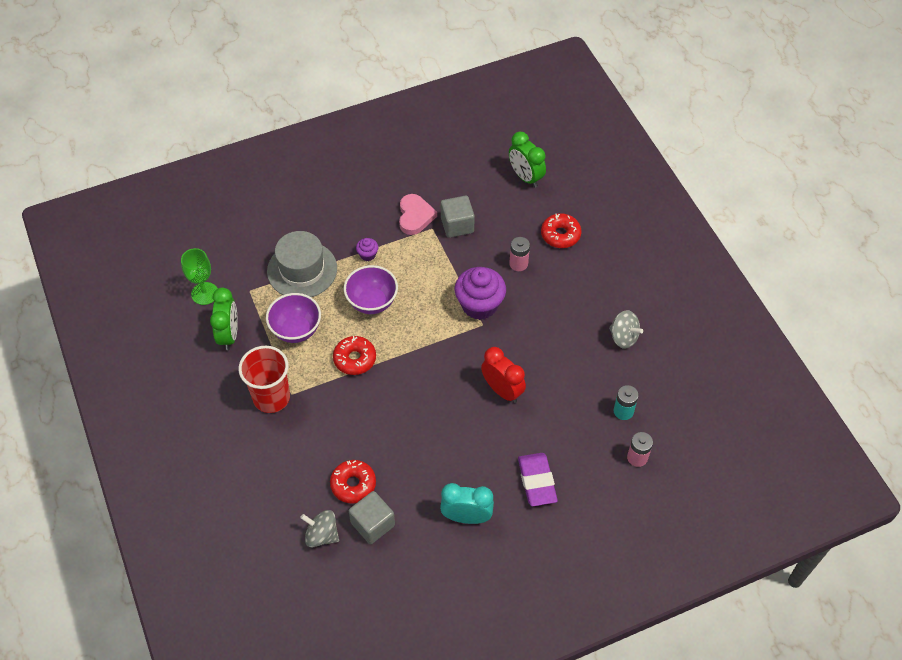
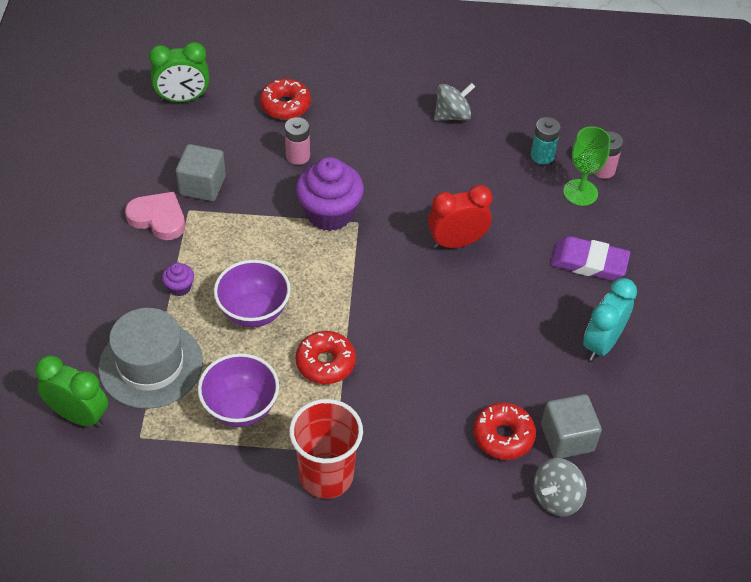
camera: 65 degrees left, 5 degrees down
(204, 293) = (106, 492): green goblet -> green goblet (580, 192)
(229, 335) = (195, 488): green clock -> green clock (79, 416)

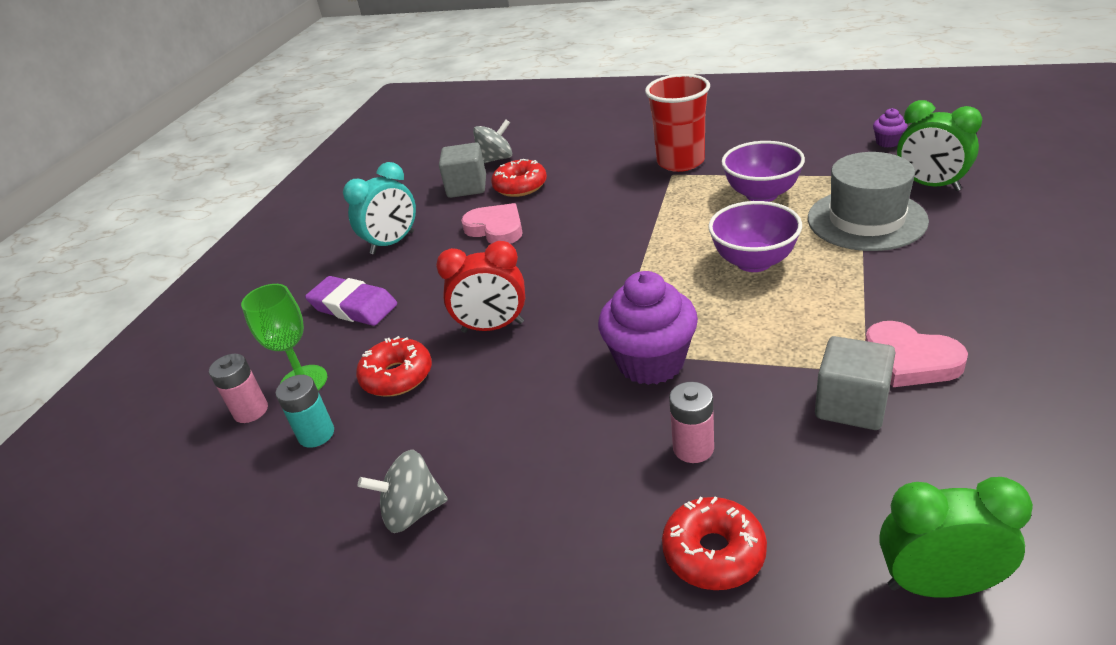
camera: 160 degrees left, 15 degrees down
(179, 287) = (852, 283): purple cupcake -> purple cupcake (888, 142)
(325, 363) = (673, 225): red donut -> red donut (397, 376)
(502, 362) = (496, 228): none -> pink heart

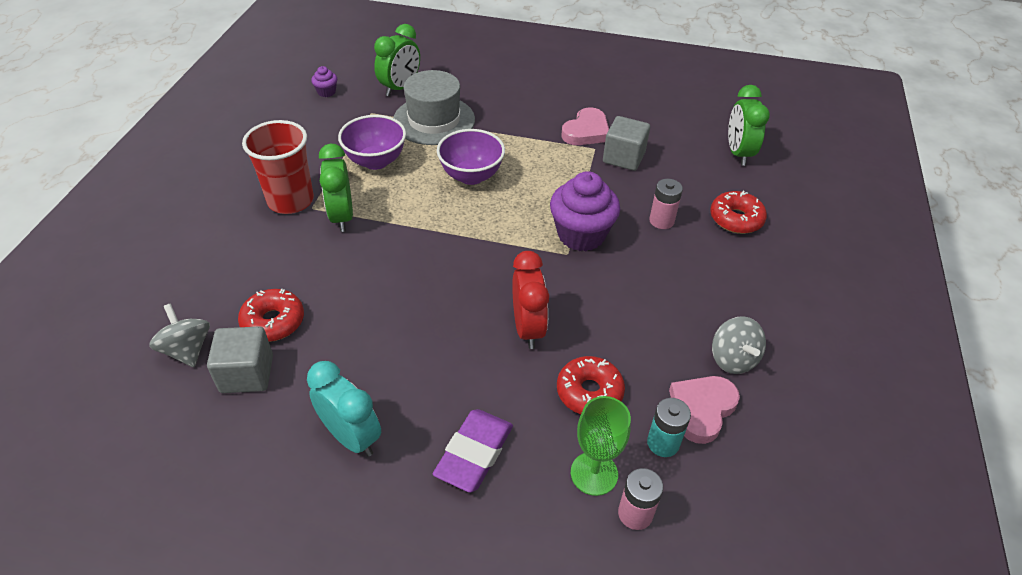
camera: 100 degrees left, 10 degrees up
(496, 228) = (358, 338): pink heart -> pink heart (702, 409)
(660, 192) = (342, 217): none -> green clock

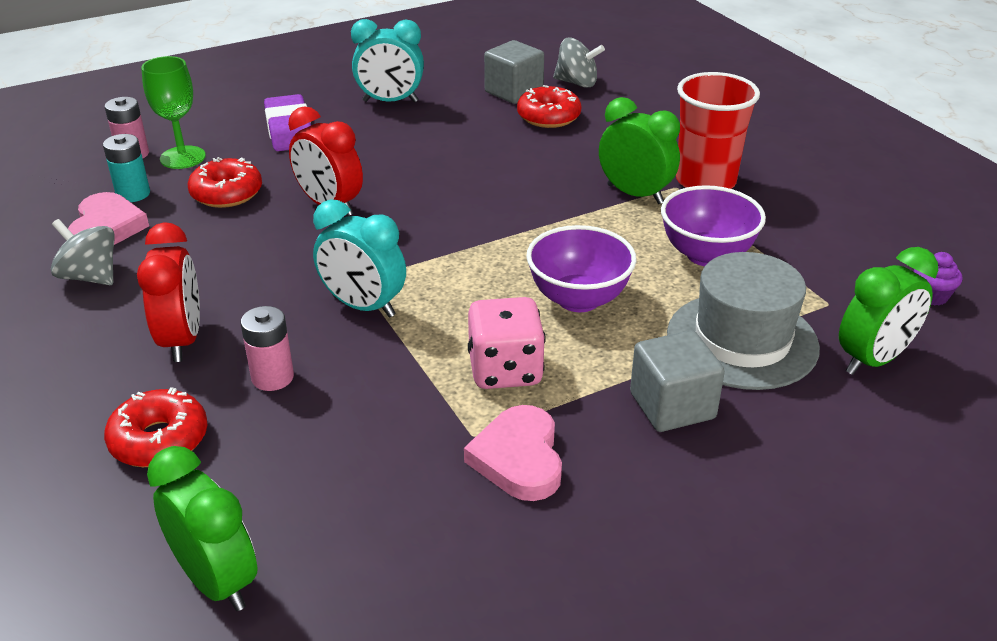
camera: 140 degrees right, 10 degrees down
(400, 88) = (873, 360): green clock -> green clock turned 120 degrees counterclockwise
(550, 164) = (505, 370): none -> pink dice
(581, 235) = (363, 306): purple cupcake -> turquoise clock
(623, 157) = (412, 445): grey cube -> grey cube (672, 406)
(696, 270) = (182, 340): none -> red clock

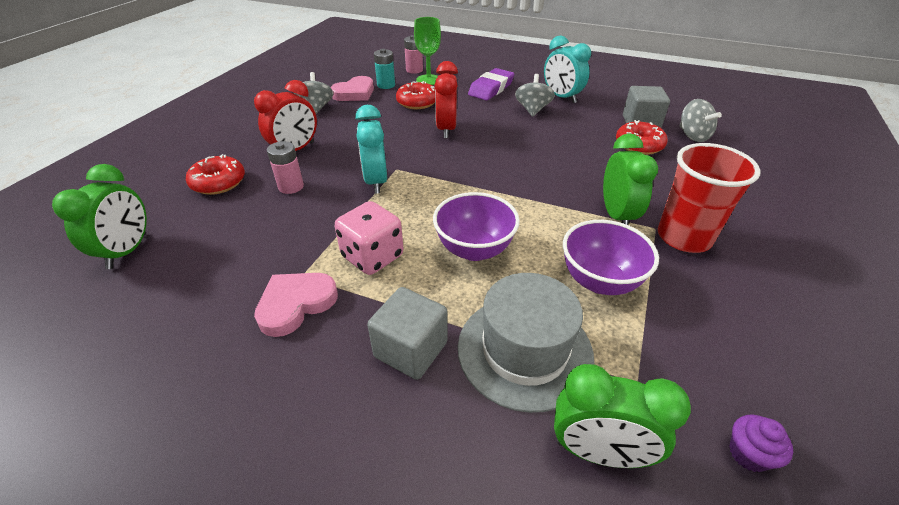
camera: 50 degrees right, 5 degrees up
(385, 132) = (532, 110): none -> grey spinning top

